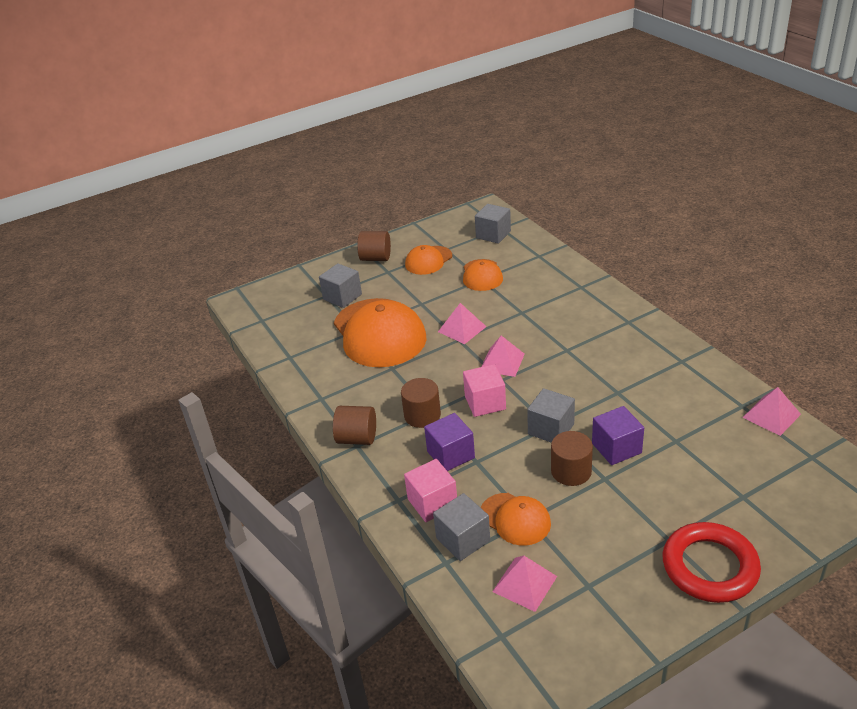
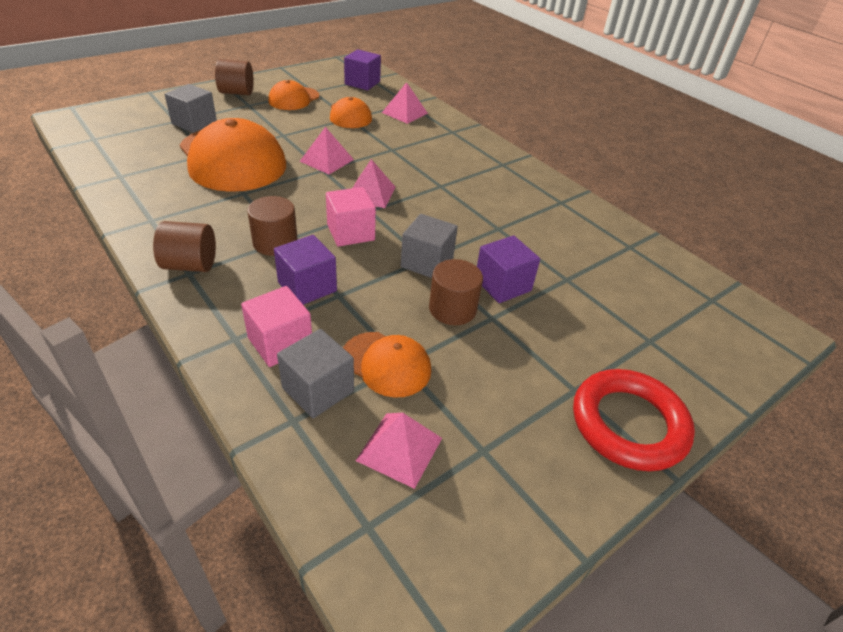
camera: 15 degrees left, 5 degrees up
(493, 234) = (362, 83): grey cube -> purple cube
(771, 415) = (661, 257): pink pyramid -> pink pyramid (405, 113)

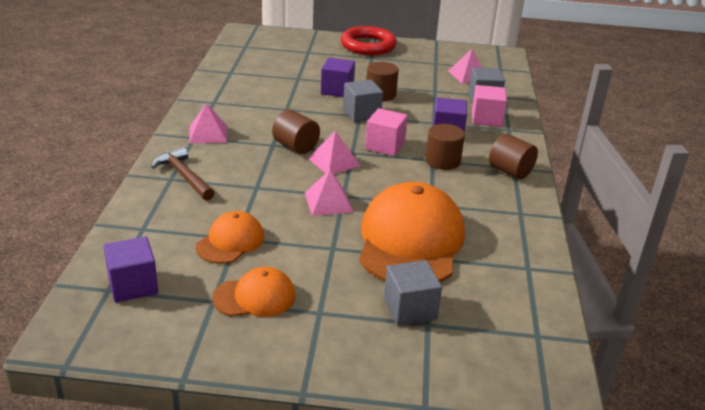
camera: 135 degrees left, 10 degrees down
(237, 92) = (310, 344): brown cylinder -> brown cylinder (295, 147)
(386, 364) = (442, 93): orange cap -> none
(405, 113) = (171, 218): pink pyramid -> pink pyramid (208, 133)
(448, 136) = (184, 176): none -> brown hammer

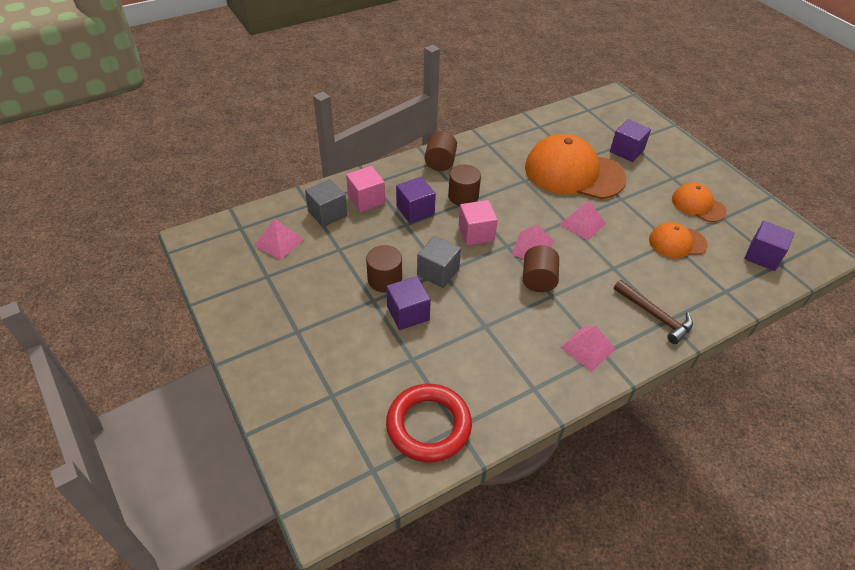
camera: 125 degrees left, 15 degrees up
(184, 176) = (655, 315): brown hammer -> brown hammer turned 60 degrees counterclockwise
(368, 45) = (262, 352): red ring -> red ring (428, 425)
(410, 241) = (573, 173): orange cap -> orange cap turned 45 degrees clockwise
(410, 309) = (626, 151): grey cube -> purple cube

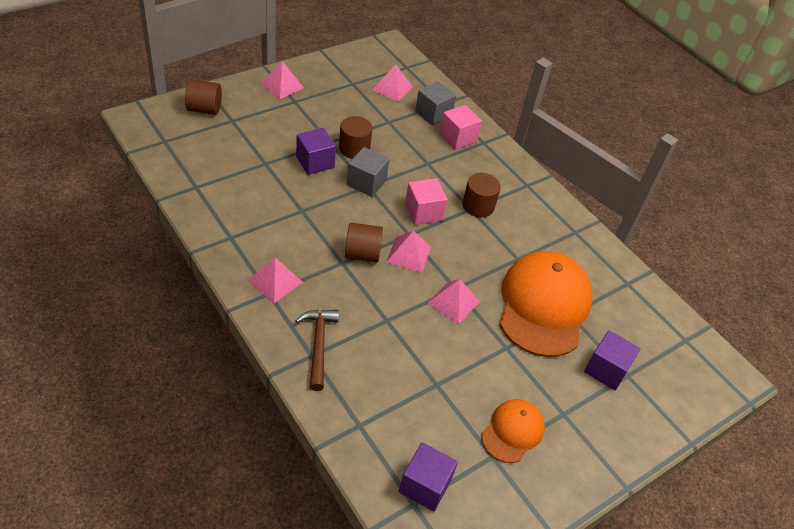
camera: 80 degrees right, 0 degrees up
(263, 344) = (282, 85): none -> pink pyramid
(415, 210) = (448, 170): purple cube -> none
(428, 425) = (199, 170): red ring -> none
(440, 162) = (529, 191): brown cylinder -> brown cylinder (204, 109)
(655, 315) = (318, 345): brown hammer -> brown hammer turned 135 degrees clockwise
(677, 242) = (436, 391): orange cap -> none

